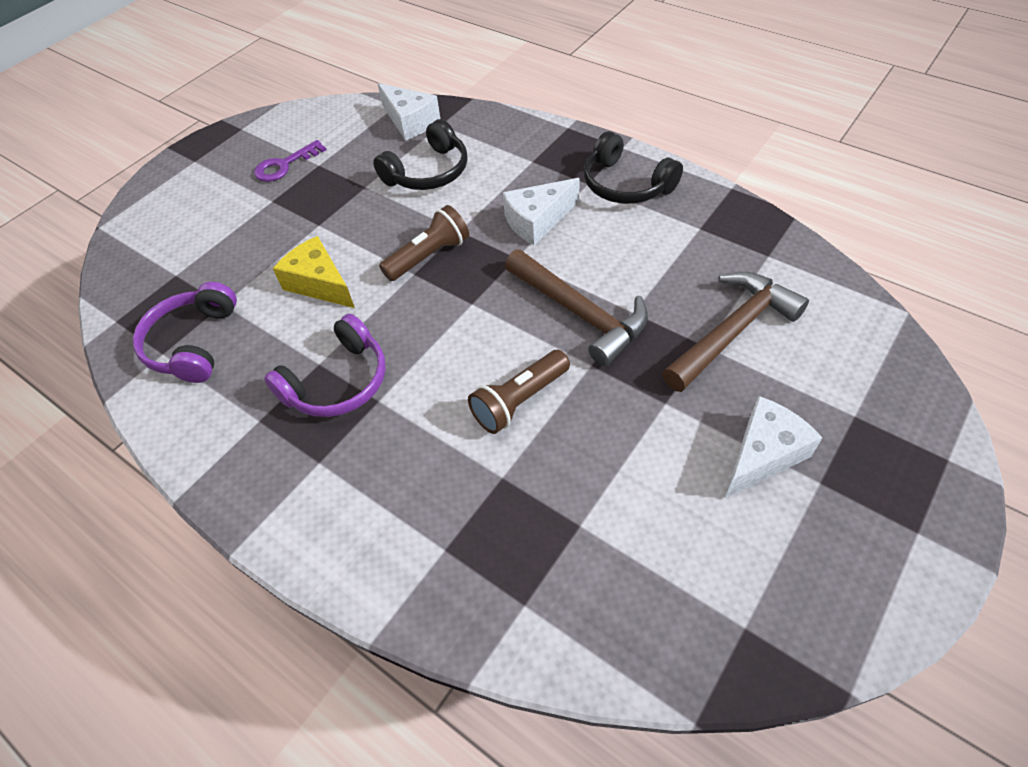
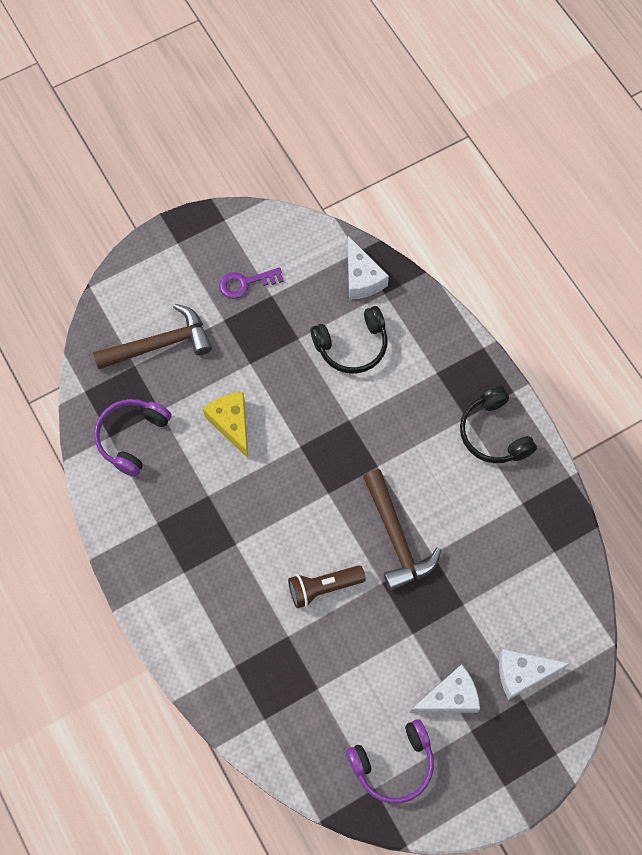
camera: 20 degrees right, 15 degrees up
(338, 382) = (215, 517): purple headphones -> purple headphones (393, 764)
(429, 256) = (317, 435): brown flashlight -> none
(537, 220) = (410, 438): white cheese -> white cheese (523, 673)
(732, 331) = (488, 602): brown hammer -> brown hammer (160, 344)

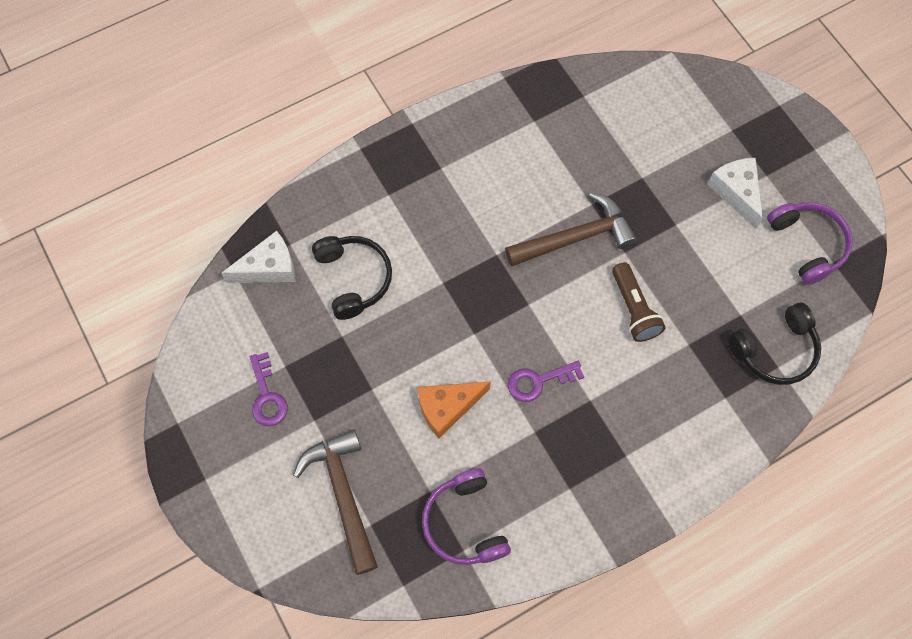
camera: 90 degrees left, 0 degrees up
(132, 437) = (464, 523): purple headphones -> purple headphones turned 45 degrees clockwise
(232, 424) = (447, 408): yellow cheese -> orange cheese
(254, 500) = (538, 381): none -> purple key
(493, 433) = (459, 143): black headphones -> black headphones (775, 350)
(523, 673) = (707, 128): white cheese -> none

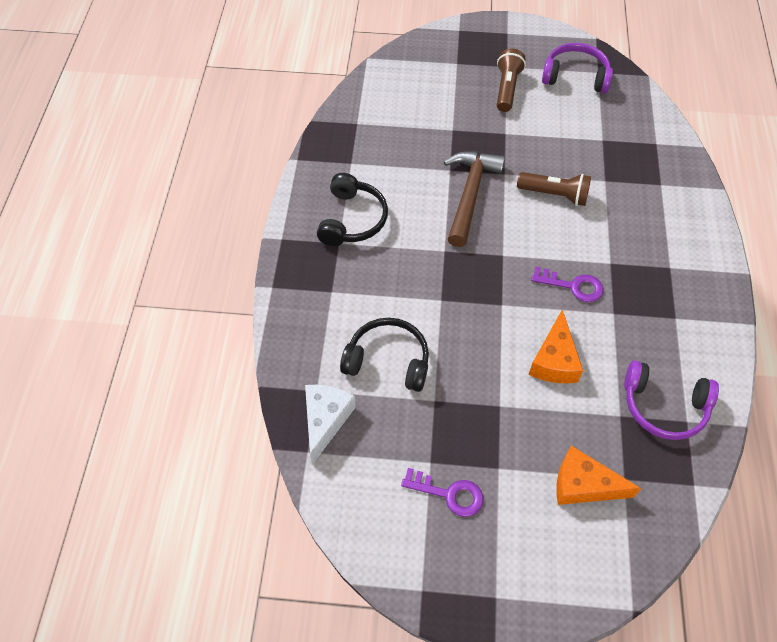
camera: 55 degrees left, 10 degrees down
(343, 494) = (583, 485): brown hammer -> orange cheese
(538, 381) = (573, 286): purple key -> purple key turned 90 degrees counterclockwise
(736, 192) = (507, 88): white cheese -> brown flashlight
(775, 350) = (643, 138): black headphones -> black headphones (352, 219)

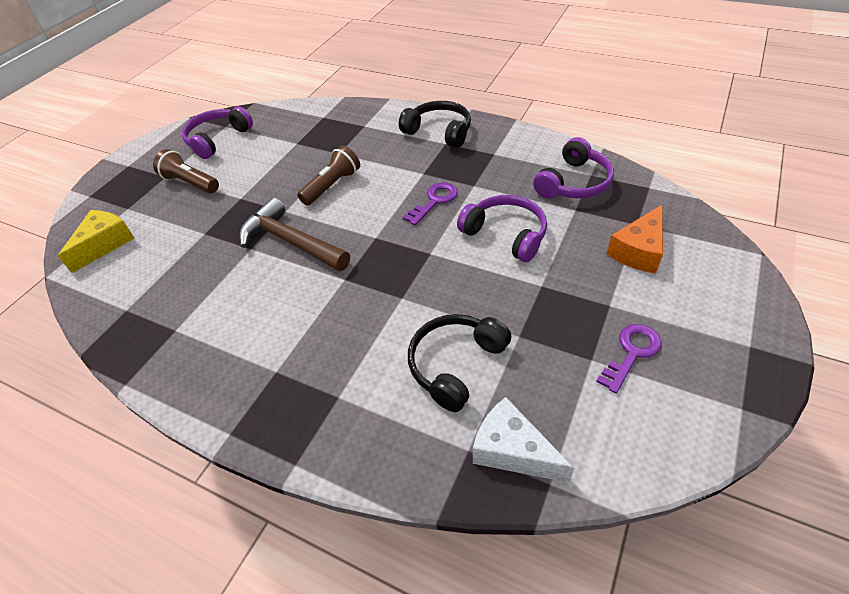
camera: 65 degrees left, 10 degrees down
(352, 219) = (253, 349): black headphones -> black headphones (439, 132)
(412, 73) = (104, 244): none -> yellow cheese
(554, 360) = (506, 234): orange cheese -> purple headphones

